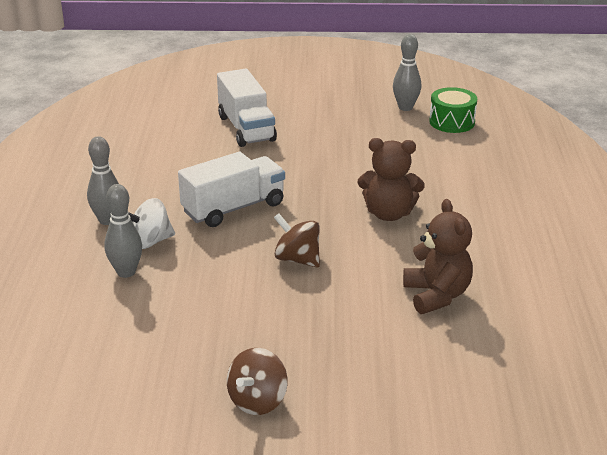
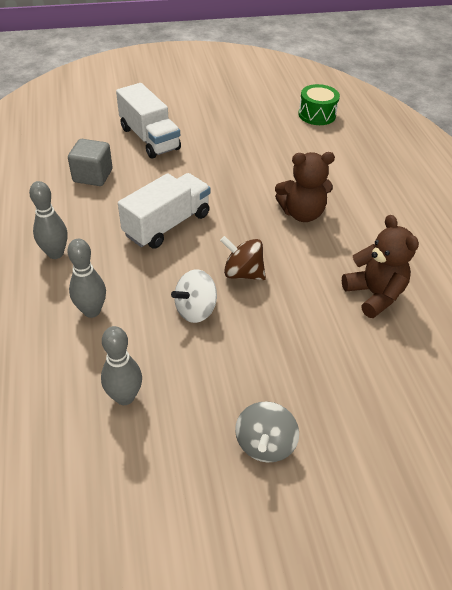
camera: 15 degrees left, 15 degrees up
(150, 242) = (103, 272): white spinning top -> white spinning top (195, 310)
(171, 157) = (93, 176): none -> grey cube
(257, 401) = (265, 444): brown spinning top -> grey spinning top
(405, 107) = (274, 104): grey bowling pin -> grey bowling pin (125, 397)

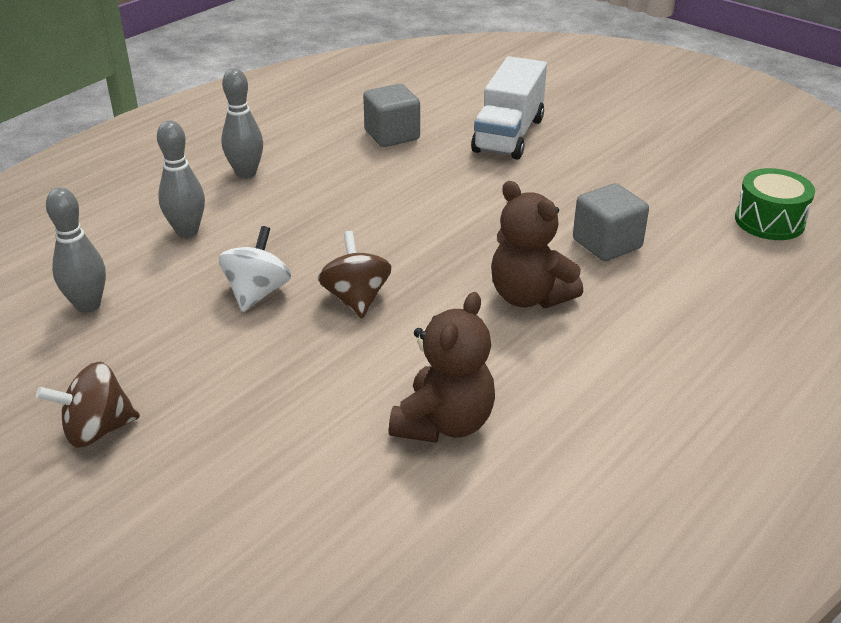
camera: 55 degrees right, 10 degrees down
(167, 224) = (374, 213): white truck -> none
(195, 310) = (257, 293): white spinning top -> white spinning top turned 90 degrees clockwise
(265, 444) = (97, 430): grey spinning top -> brown spinning top
(285, 166) = (607, 244): none -> grey cube

